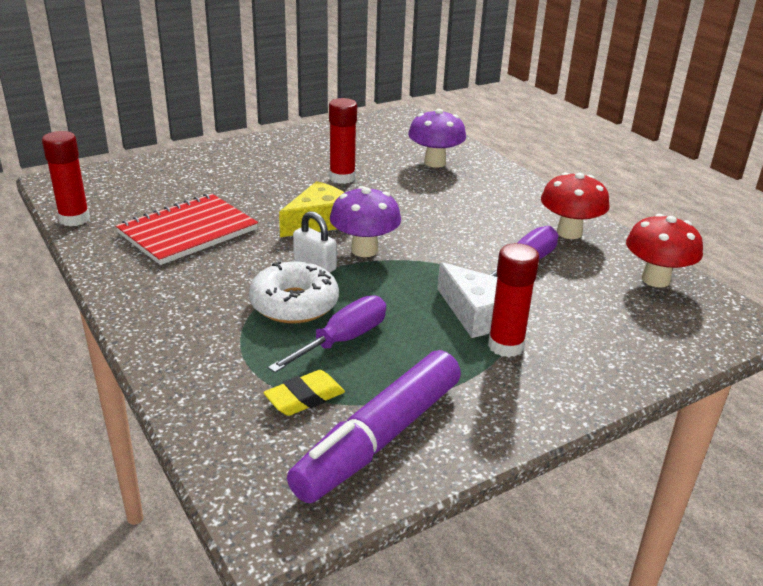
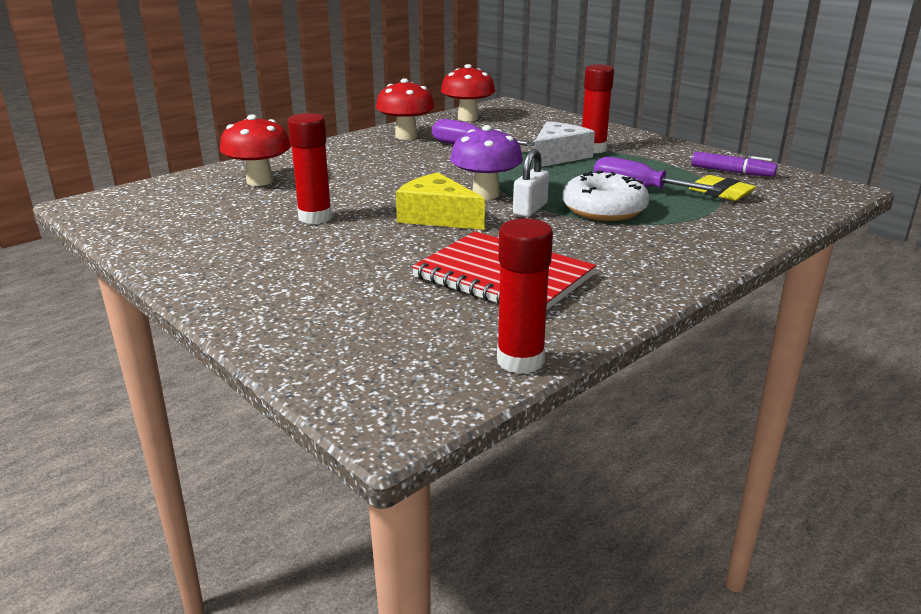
camera: 100 degrees left, 5 degrees down
(379, 438) = (732, 172): purple marker -> purple marker, size x0.51
(435, 162) = (260, 181): purple mushroom -> red mushroom

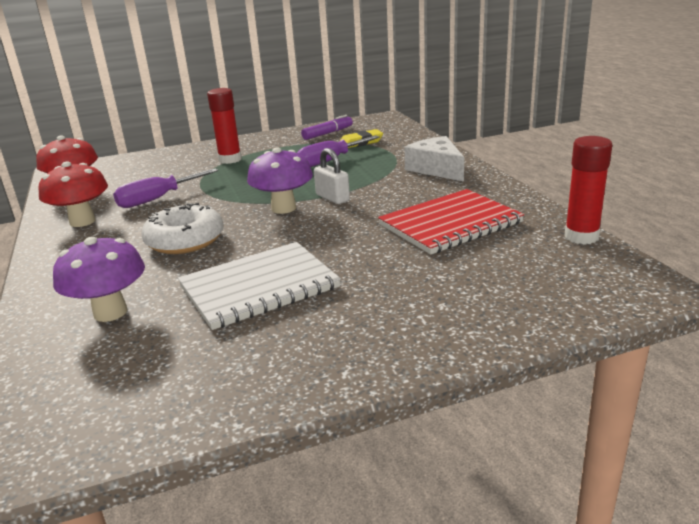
camera: 65 degrees left, 0 degrees up
(260, 181) = (110, 312): red mushroom -> purple mushroom
(315, 217) = (259, 287): red glue stick -> white notebook
(437, 217) = (314, 232): yellow cheese -> none
(558, 156) = (230, 172): white cheese -> white cheese (436, 169)
(604, 209) = (356, 176): white donut -> white donut (185, 240)

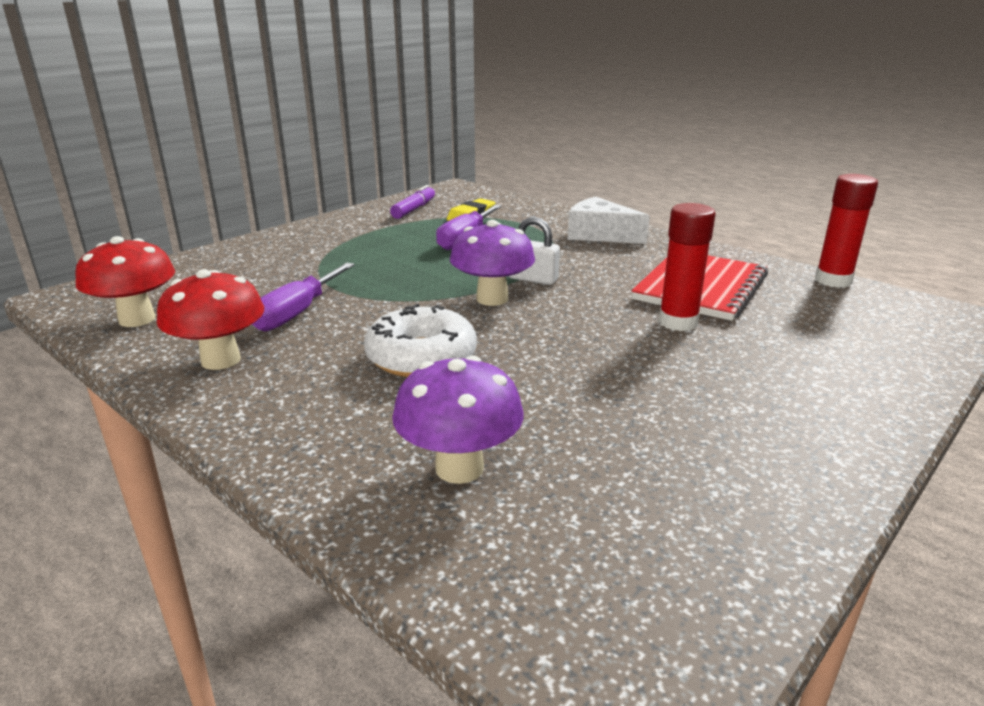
camera: 30 degrees left, 0 degrees up
(230, 159) = (329, 252): red glue stick -> red glue stick (678, 322)
(259, 287) = (605, 392): white notebook -> none

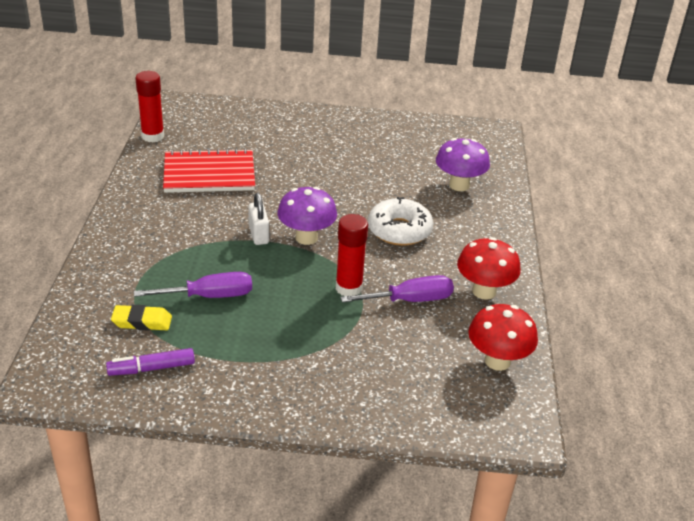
camera: 130 degrees left, 10 degrees up
(599, 234) = (136, 237): white cheese -> none
(678, 322) = (269, 170): red glue stick -> red glue stick (349, 288)

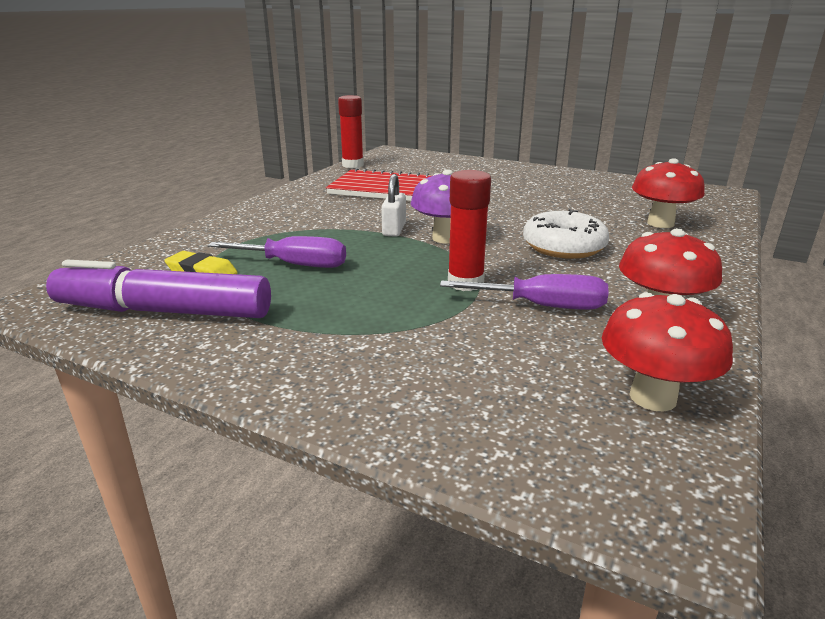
camera: 25 degrees right, 10 degrees down
(151, 368) = (164, 311): purple marker -> purple marker, size x1.95
(459, 185) = (660, 223): purple mushroom -> red mushroom

